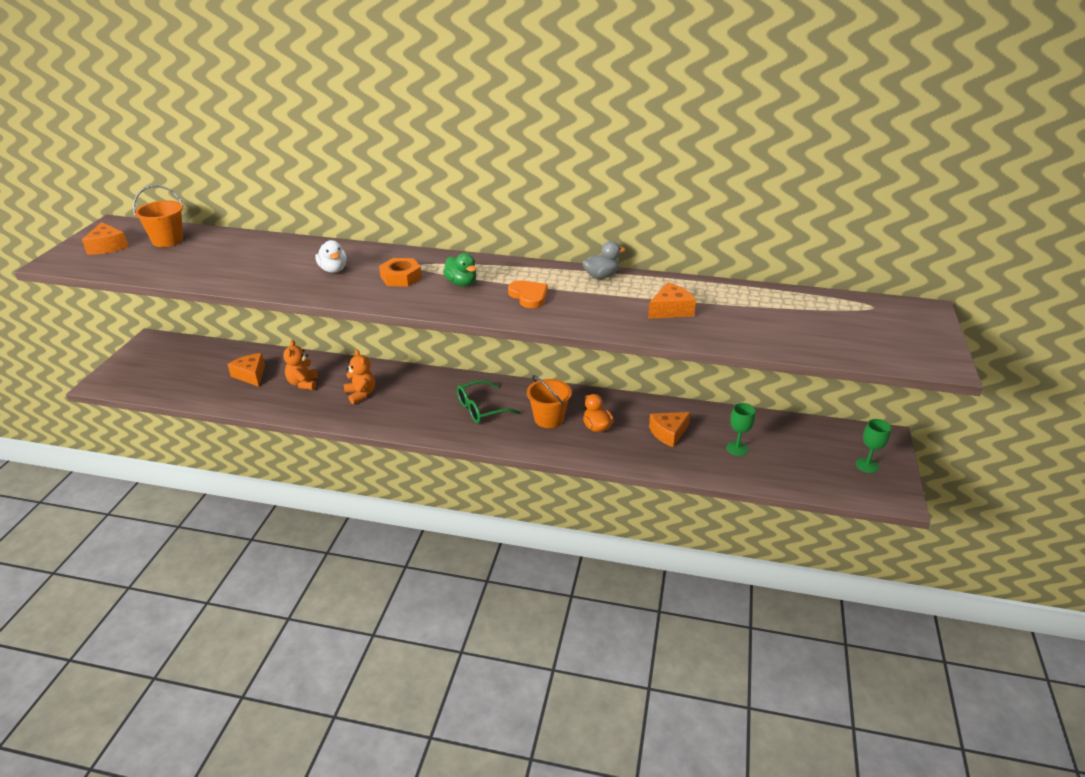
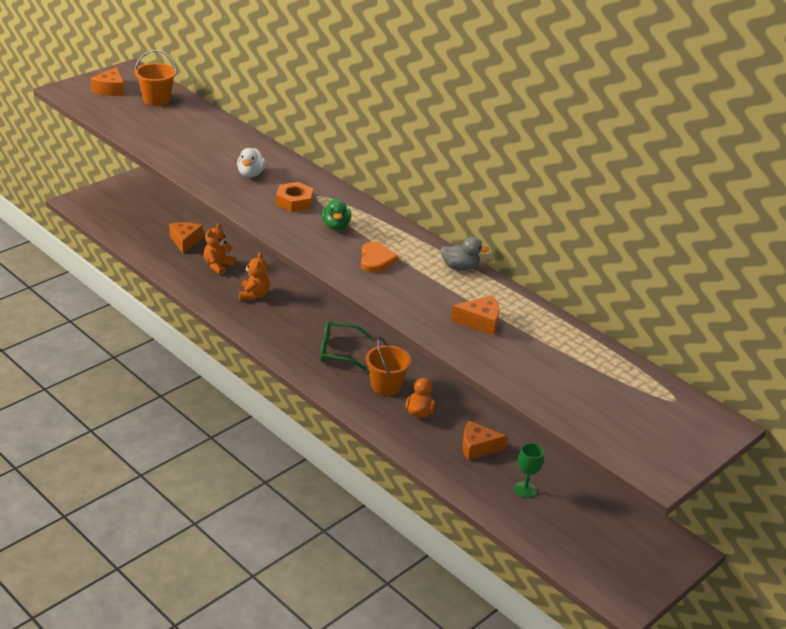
camera: 30 degrees right, 0 degrees up
(867, 465) = (633, 564): green goblet -> none

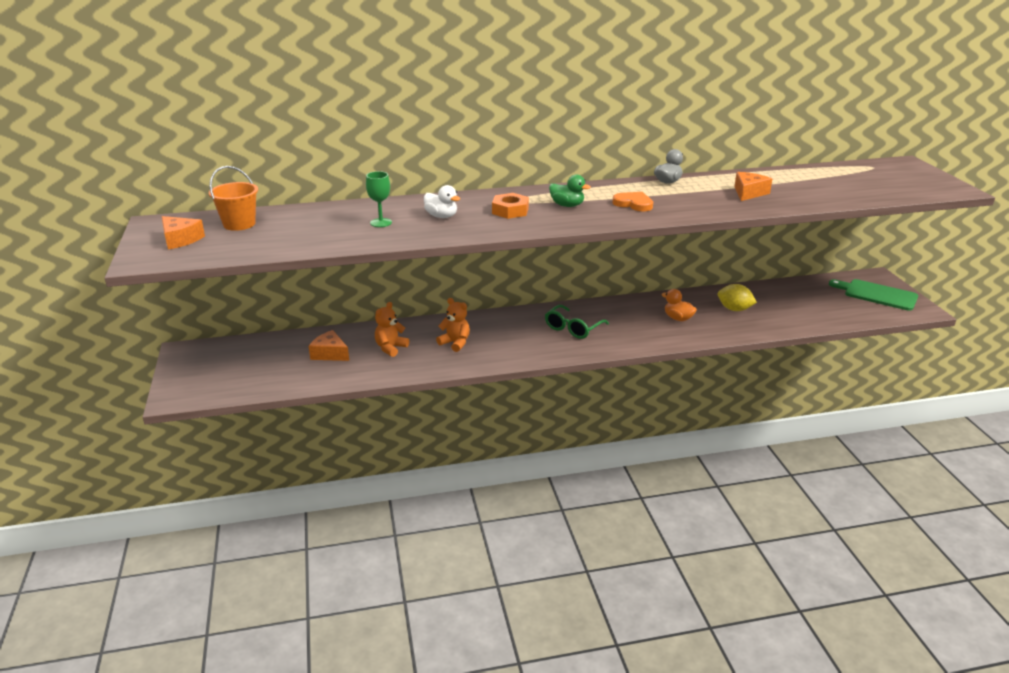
camera: 55 degrees left, 5 degrees down
(218, 266) = (390, 348): orange teddy bear -> orange teddy bear turned 60 degrees clockwise
(386, 386) = (635, 322): orange bucket -> none
(478, 447) = (734, 309): orange cheese -> yellow lemon
(525, 490) = (792, 307): green goblet -> green goblet (381, 223)
(631, 557) = (877, 294): none -> green cutting board

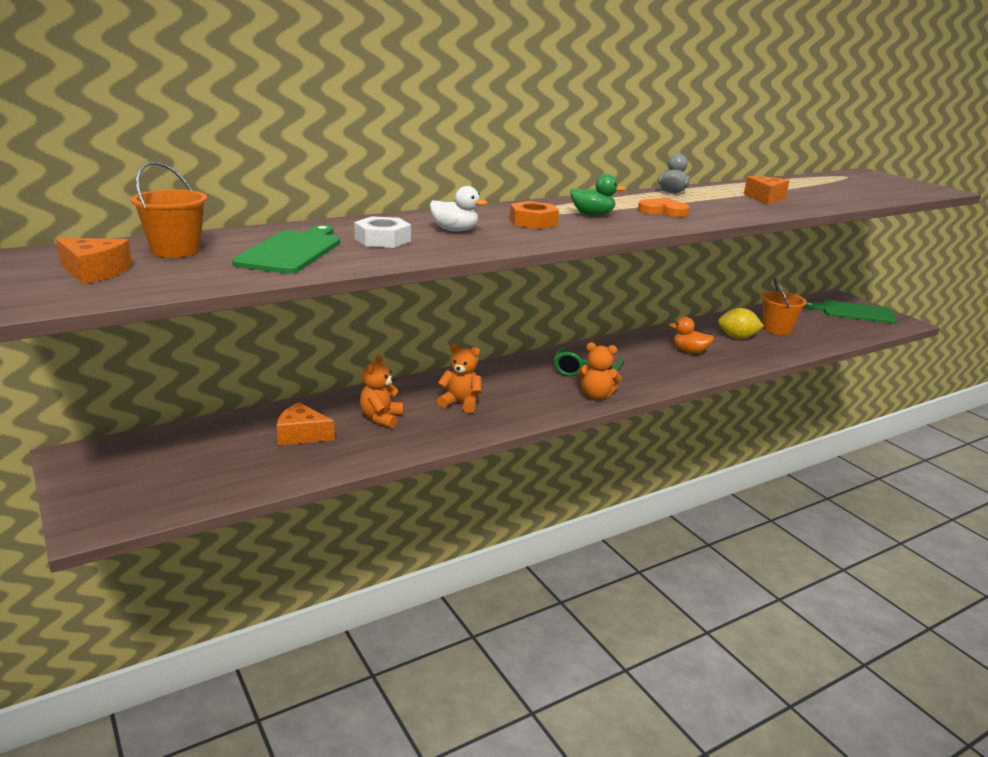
camera: 20 degrees left, 5 degrees down
(311, 230) = (292, 251): none -> green cutting board
(381, 223) = (382, 240): green goblet -> white nut
(565, 349) = (596, 395): none -> orange teddy bear
(780, 305) = (777, 329): none -> orange bucket

